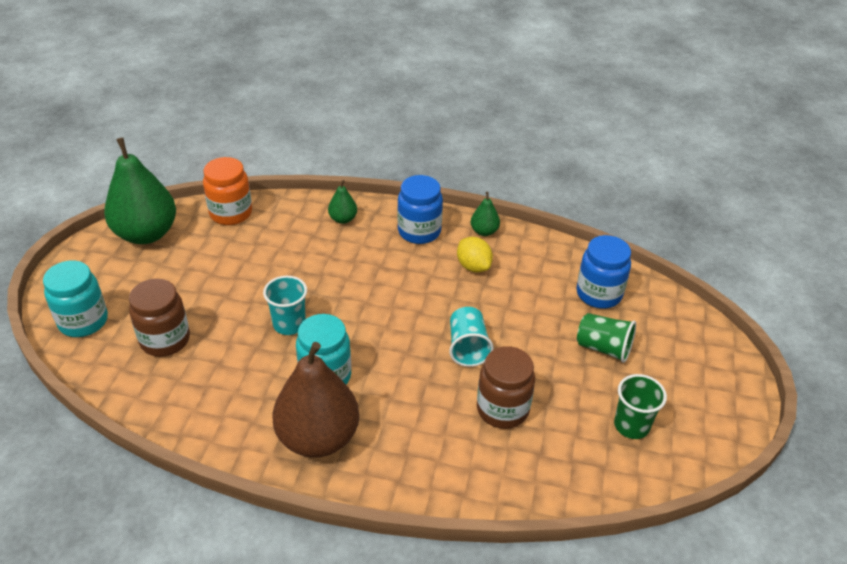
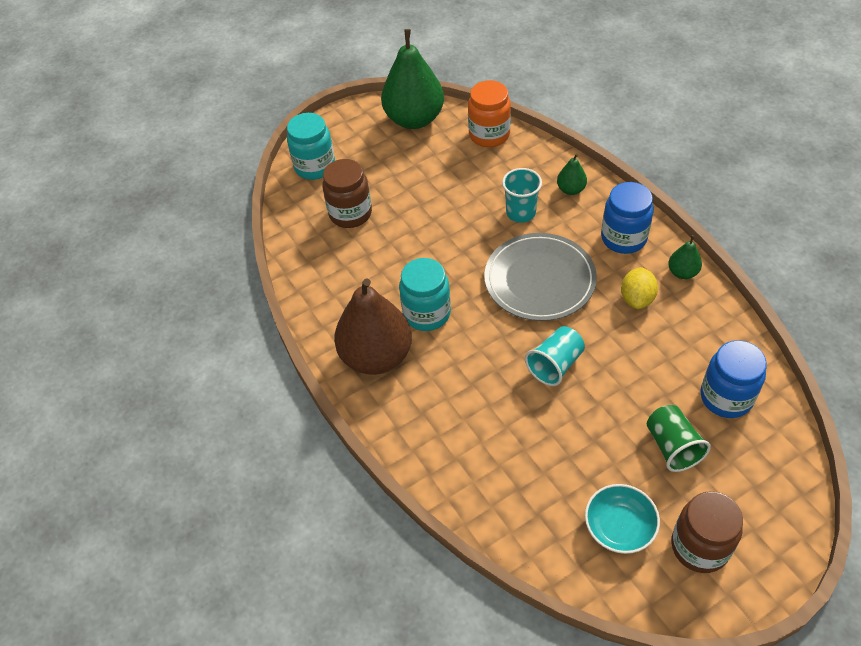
camera: 50 degrees right, 10 degrees up
(289, 324) = (442, 255): turquoise cup -> turquoise cup (521, 213)
(389, 295) = (539, 280): none -> grey plate
(502, 409) = (528, 433): brown jar -> brown jar (699, 547)
(631, 425) = (619, 527): green cup -> turquoise bowl

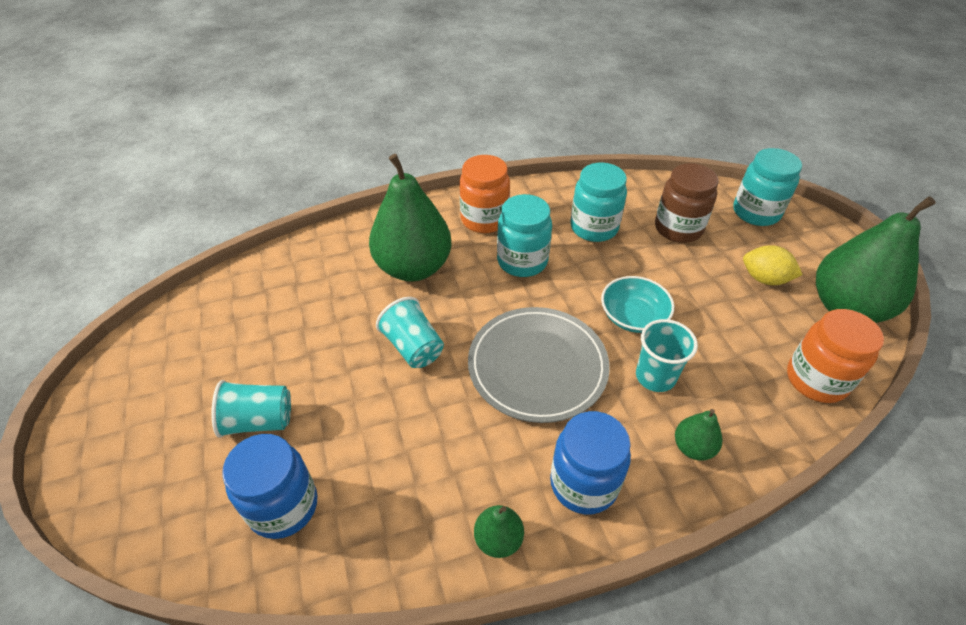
camera: 100 degrees right, 5 degrees down
(365, 270) = (594, 228): none -> turquoise jar
(376, 356) = (484, 219): brown pear -> orange jar
(462, 395) = (413, 267): none -> green pear
(619, 527) = (211, 345): turquoise bowl -> turquoise bowl (633, 316)
(637, 298) = (473, 461): yellow lemon -> yellow lemon (764, 279)
(672, 447) = (258, 421): green cup -> turquoise cup
(699, 547) = (145, 403): brown jar -> none

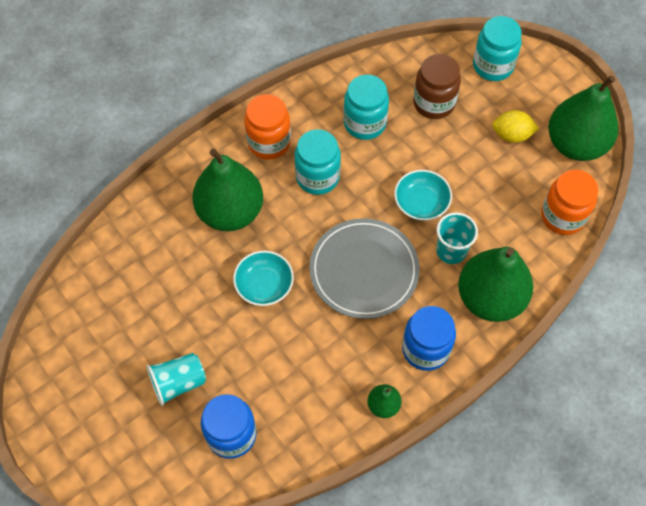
camera: 20 degrees left, 15 degrees up
(413, 347) = (264, 285): turquoise cup -> turquoise bowl
(693, 447) = (490, 298): green pear -> green pear, size x2.26

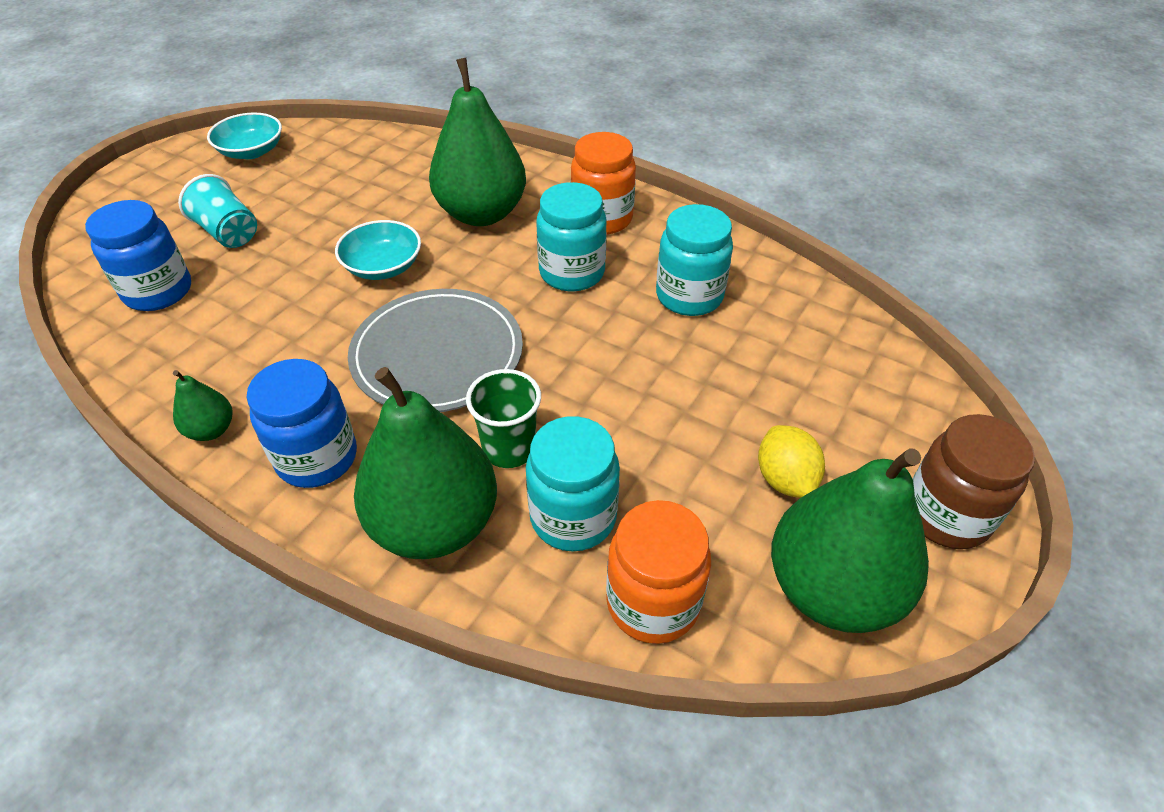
camera: 70 degrees right, 15 degrees down
(421, 203) = (583, 390): turquoise bowl -> turquoise bowl (251, 151)
(434, 103) = (778, 362): brown jar -> brown jar (946, 515)
(451, 251) = (509, 448): turquoise cup -> green cup
(493, 66) = (910, 419): turquoise jar -> turquoise jar (573, 517)

